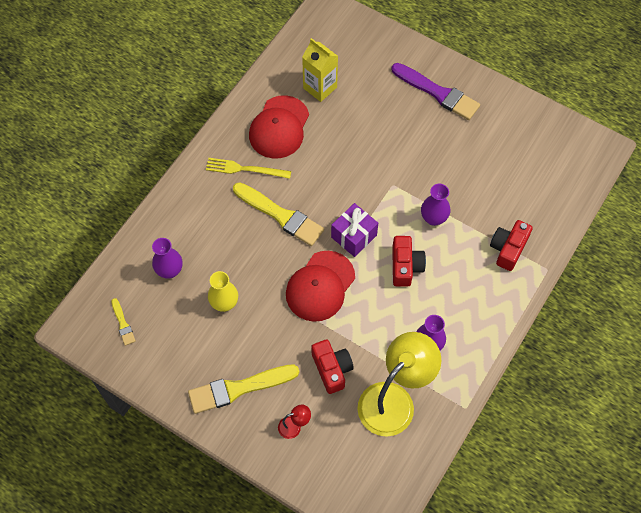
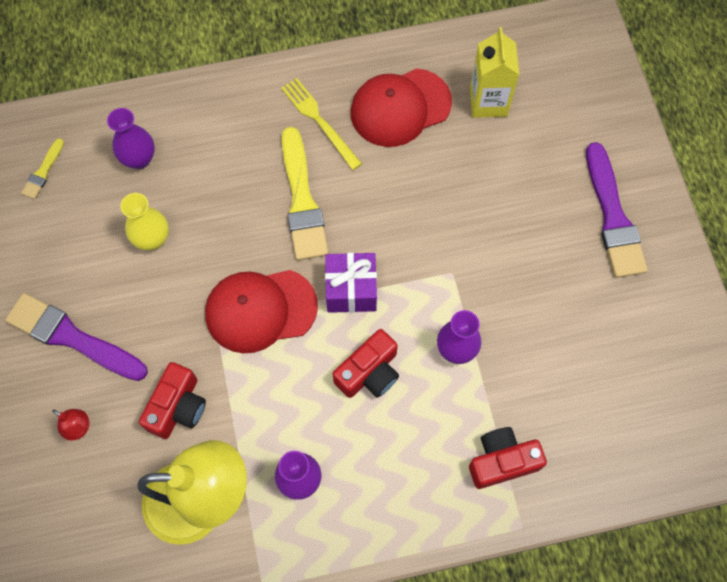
camera: 45 degrees right, 5 degrees up
(238, 388) = (72, 337): yellow brush -> purple brush

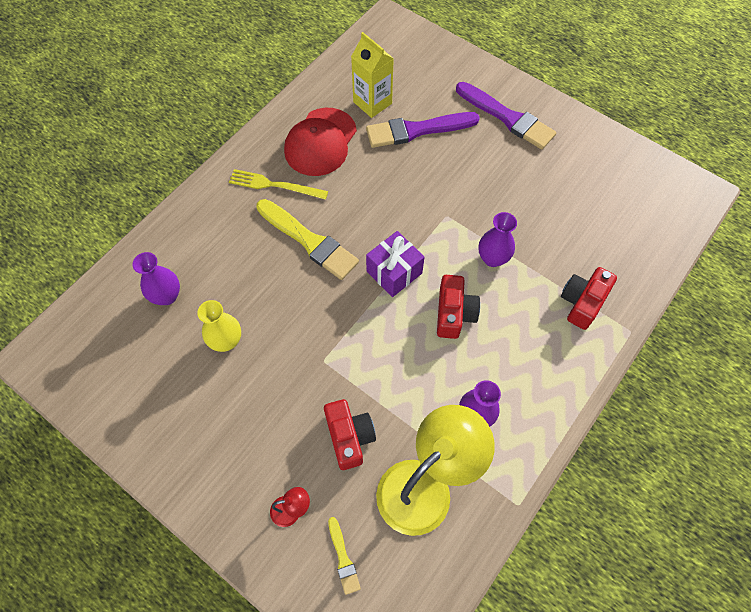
camera: 40 degrees left, 5 degrees down
(43, 172) = (98, 356): yellow brush -> yellow brush (343, 558)
(72, 337) = (227, 452): purple brush -> purple brush (417, 130)
(260, 310) = (346, 329): red cap -> none

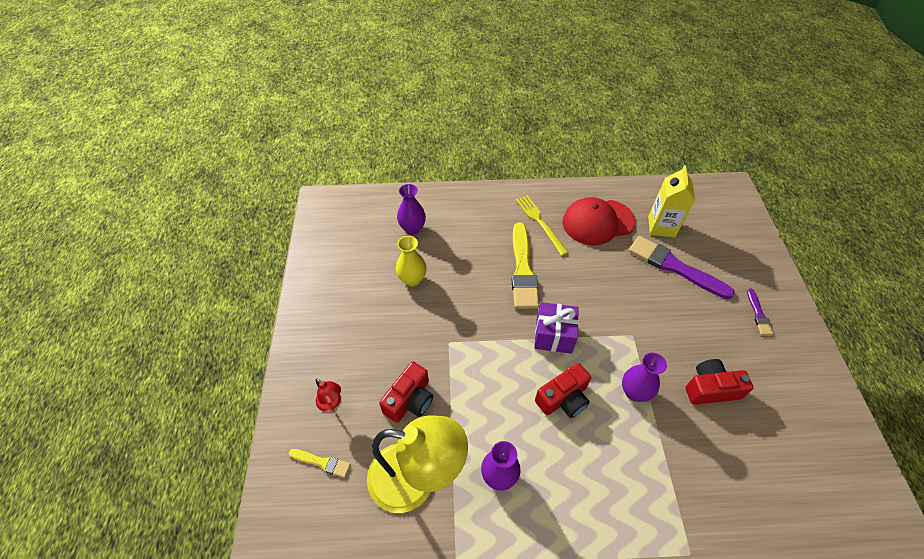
camera: 50 degrees right, 10 degrees down
(343, 558) = (322, 462): yellow brush -> yellow brush turned 105 degrees counterclockwise
(507, 118) = (758, 314): purple brush -> purple brush, size x0.48
(582, 302) = (672, 490): red camera -> red camera (710, 388)

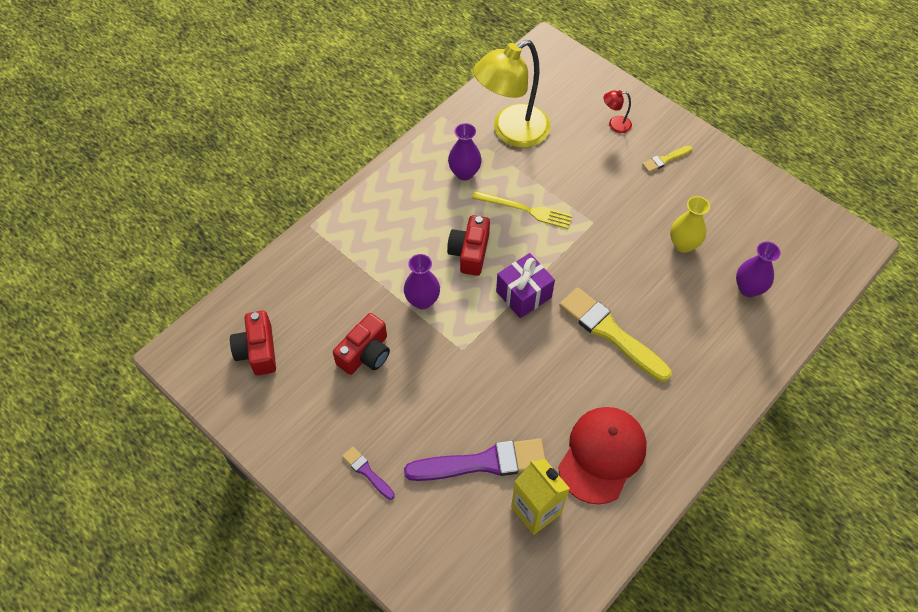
camera: 135 degrees right, 5 degrees up
(322, 462) = (575, 96): yellow brush -> yellow brush (665, 159)
(410, 400) = (570, 166): red camera -> red camera (258, 351)
(540, 222) = (653, 401): yellow fork -> yellow fork (525, 210)

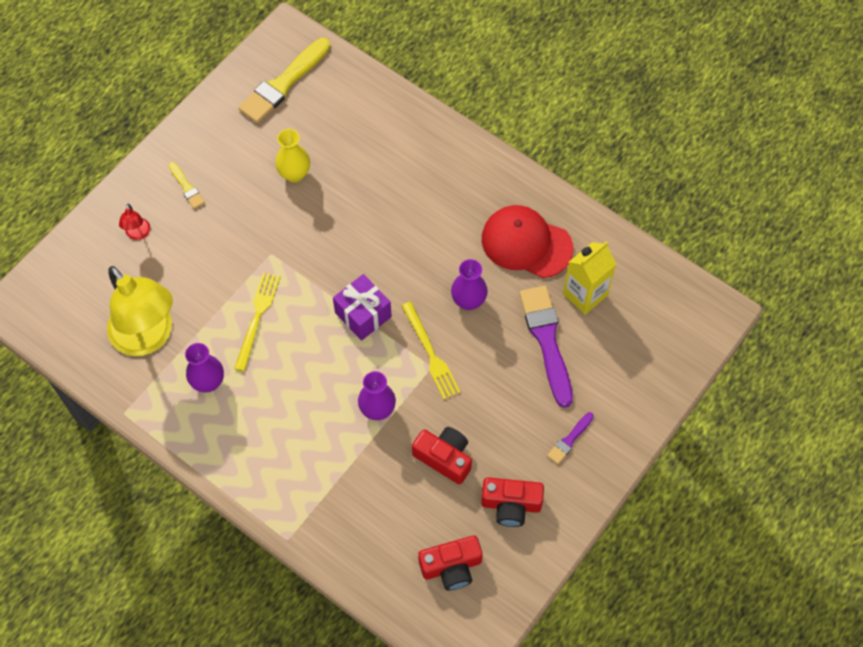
camera: 95 degrees left, 5 degrees up
(470, 252) = (315, 368): red camera -> red camera (511, 505)
(477, 350) = (430, 353): none -> yellow fork
(610, 332) = (400, 237): yellow brush -> yellow brush (283, 84)
(748, 288) = (342, 122): purple vase -> purple vase (468, 301)

